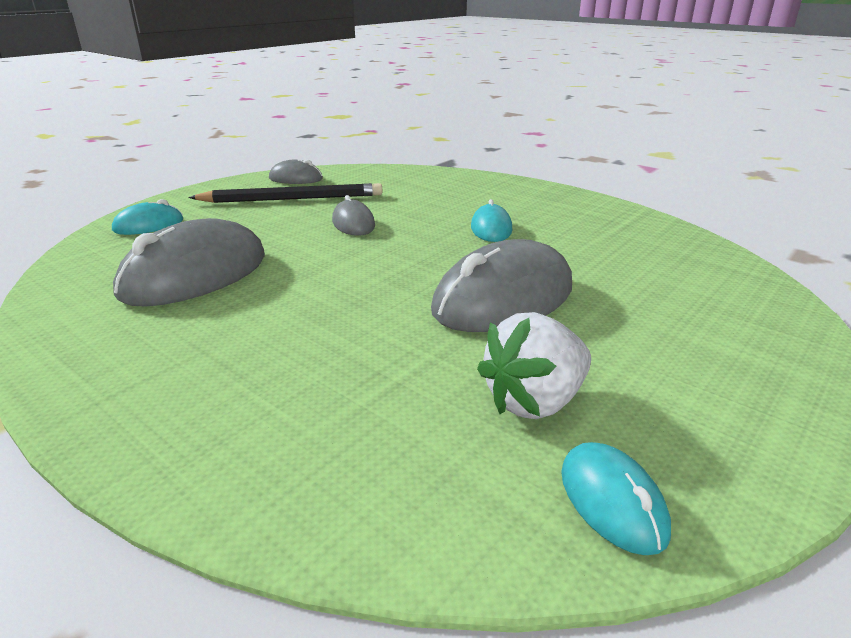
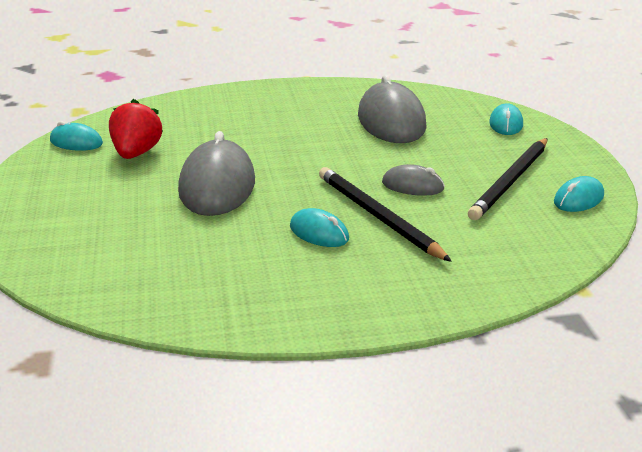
camera: 130 degrees right, 0 degrees up
(295, 178) = (578, 199): grey mouse -> turquoise mouse
(428, 220) = (377, 216): none -> black pencil
(534, 401) = (136, 153): white strawberry -> red strawberry

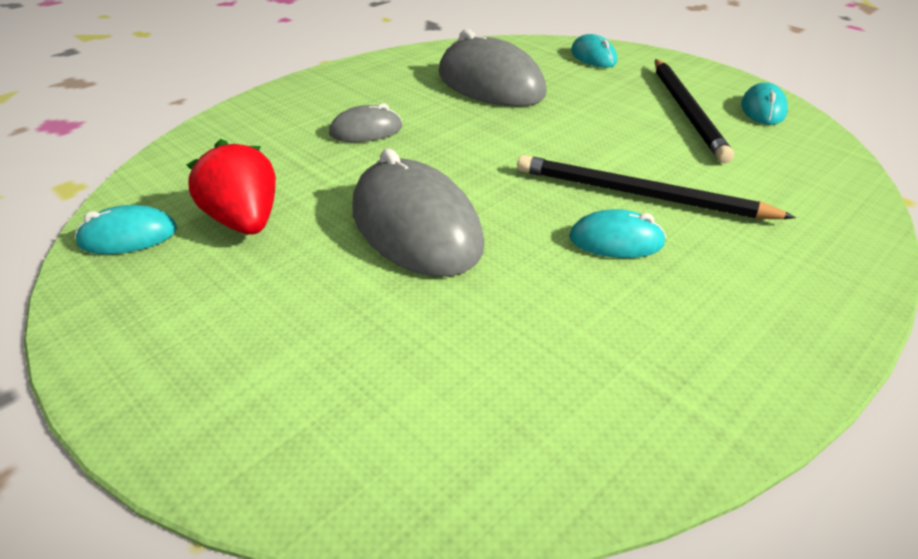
camera: 35 degrees left, 10 degrees up
(412, 186) = (616, 146): grey mouse -> grey mouse (366, 131)

